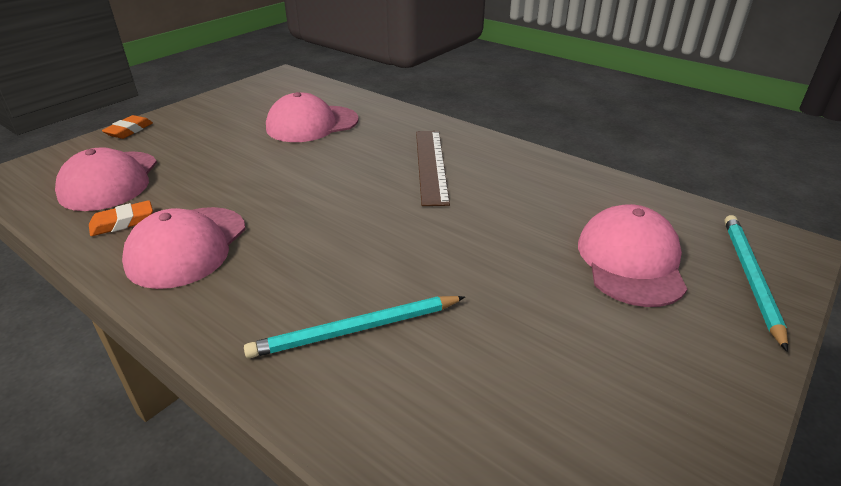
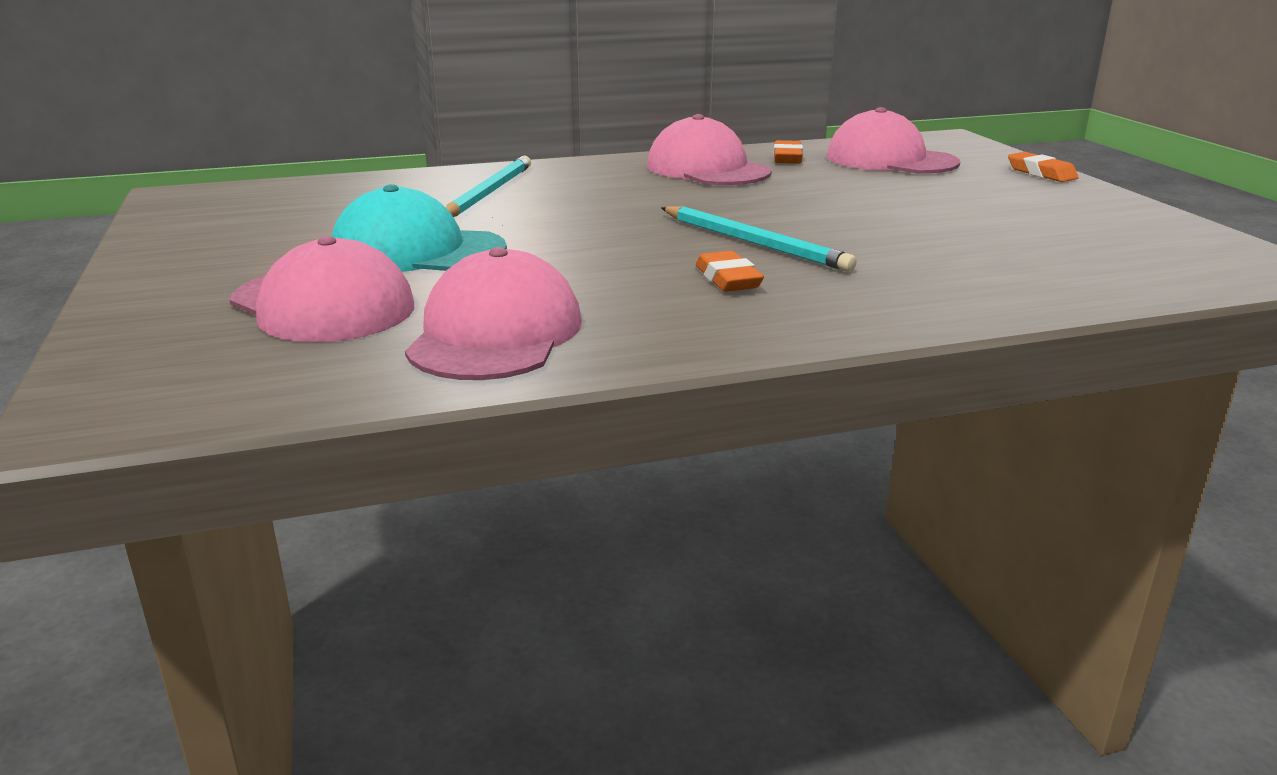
camera: 125 degrees right, 10 degrees down
(312, 124) = (977, 247): pink cap -> pink cap (495, 334)
(431, 165) = (728, 279): brown ruler -> orange eraser
(521, 280) = (417, 251): none -> turquoise cap
(750, 278) = (150, 350): turquoise pencil -> turquoise pencil (753, 242)

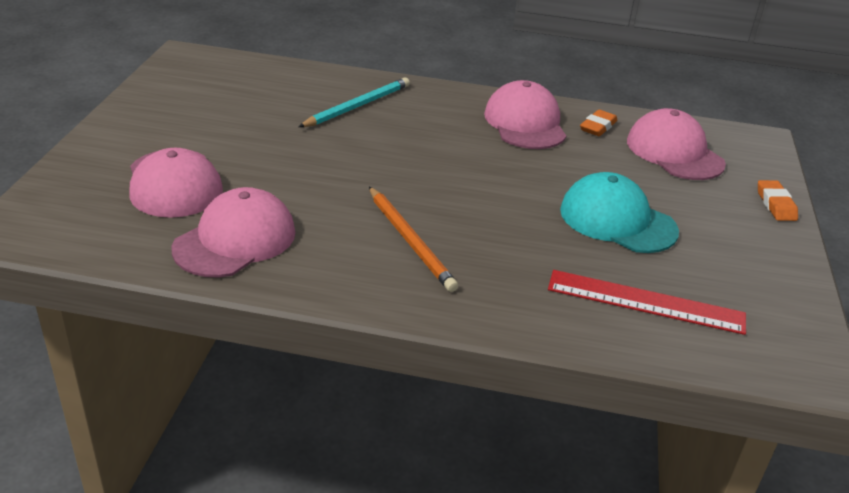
camera: 25 degrees right, 10 degrees up
(417, 251) = (263, 152): turquoise cap -> turquoise cap (617, 220)
(728, 279) = (410, 240): orange eraser -> orange pencil
(753, 242) = (465, 211): turquoise pencil -> none
(1055, 262) = (645, 302): none -> red ruler

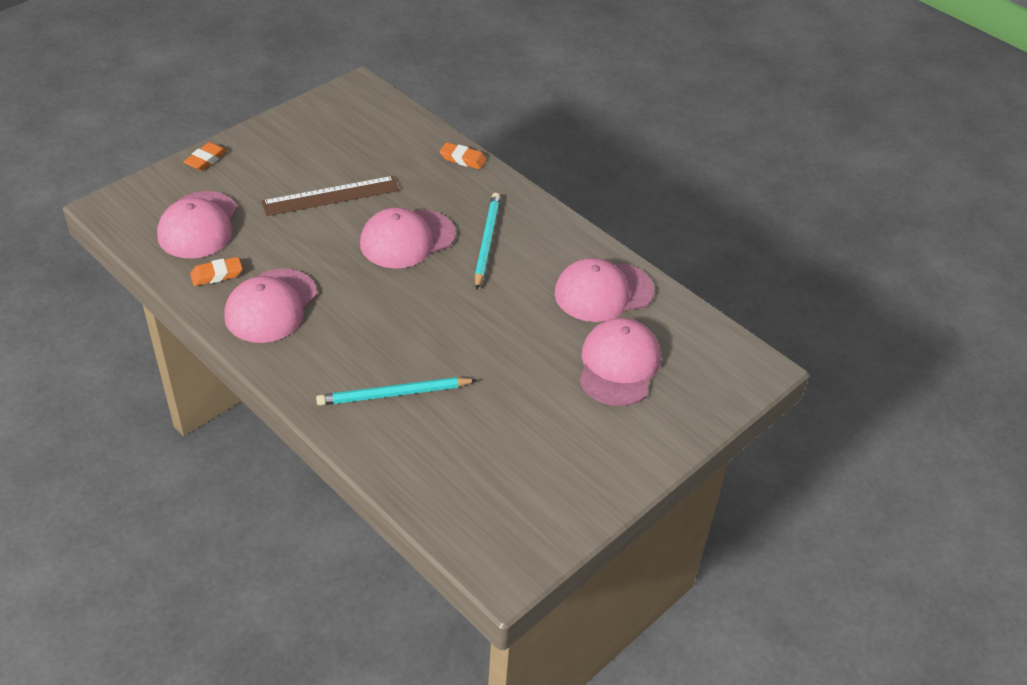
camera: 145 degrees left, 10 degrees up
(410, 240) = (486, 242): orange pencil -> turquoise pencil
(490, 211) = (407, 239): none -> pink cap
(550, 326) = (463, 159): none -> orange eraser
(617, 220) = (331, 196): turquoise cap -> brown ruler
(645, 302) = (391, 147): red ruler -> none

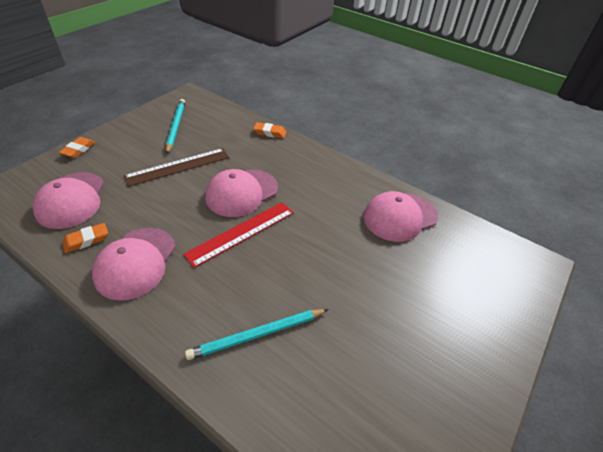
camera: 10 degrees left, 0 degrees up
(397, 287) = (241, 232): none -> red ruler
(486, 242) = (302, 188): turquoise pencil -> turquoise pencil (176, 127)
(618, 365) = (436, 277): pink cap -> none

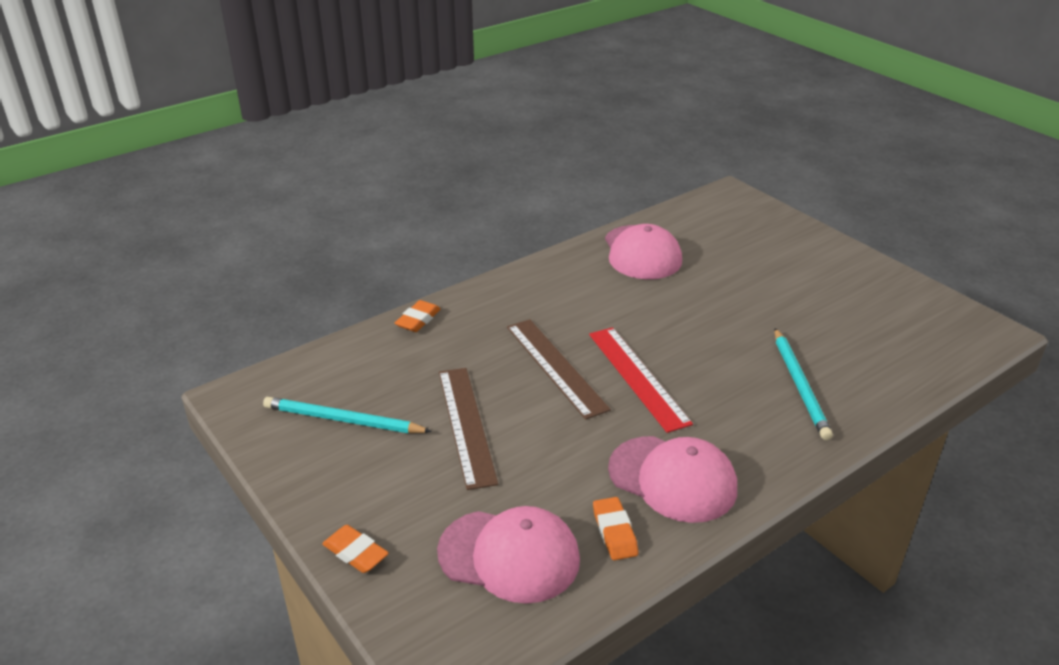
camera: 70 degrees left, 10 degrees down
(242, 193) = (556, 367): pink cap -> brown ruler

